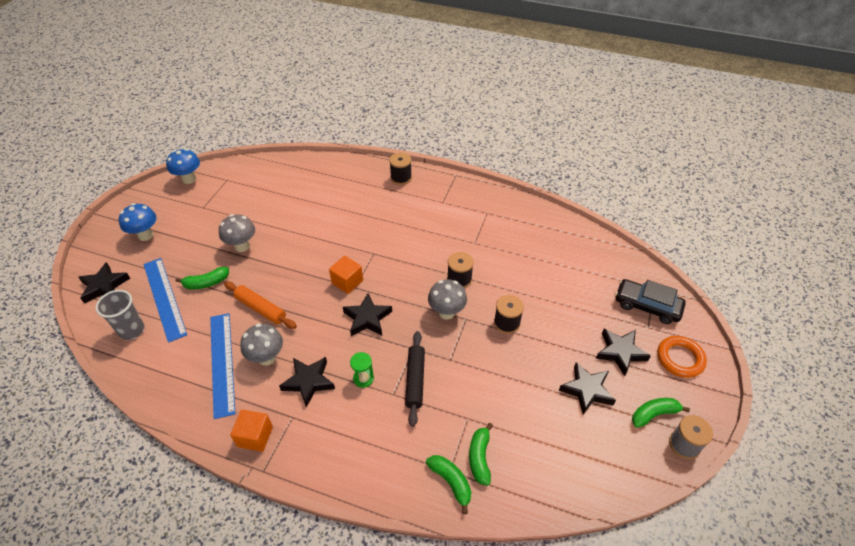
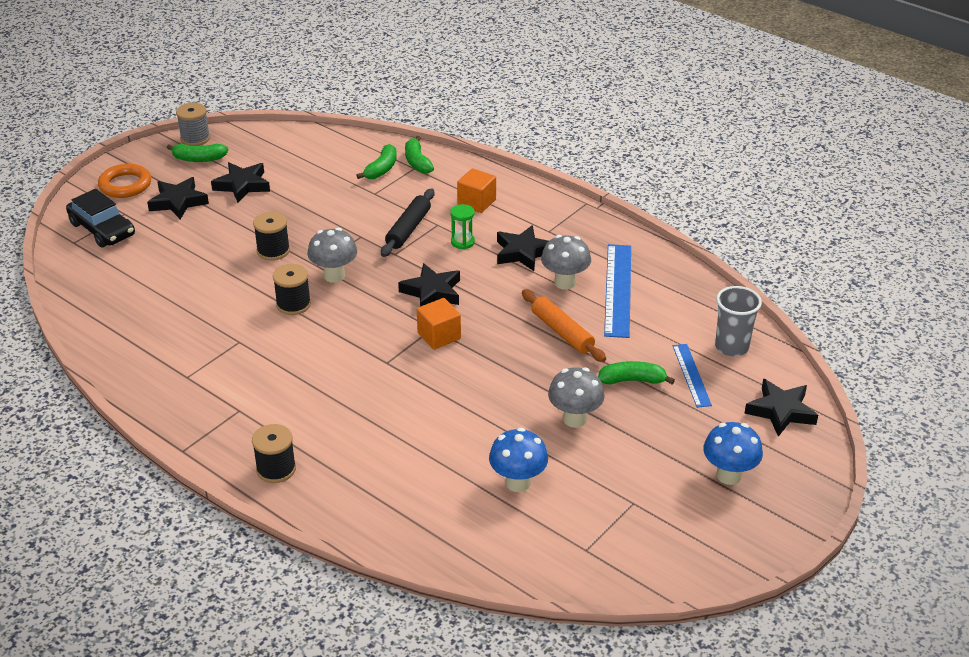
camera: 160 degrees left, 10 degrees down
(164, 298) = (691, 375): blue ruler -> blue ruler, size x0.59
(189, 179) = (657, 570): blue mushroom -> blue mushroom (518, 482)
(255, 436) = (589, 225): orange cube -> orange cube (476, 202)

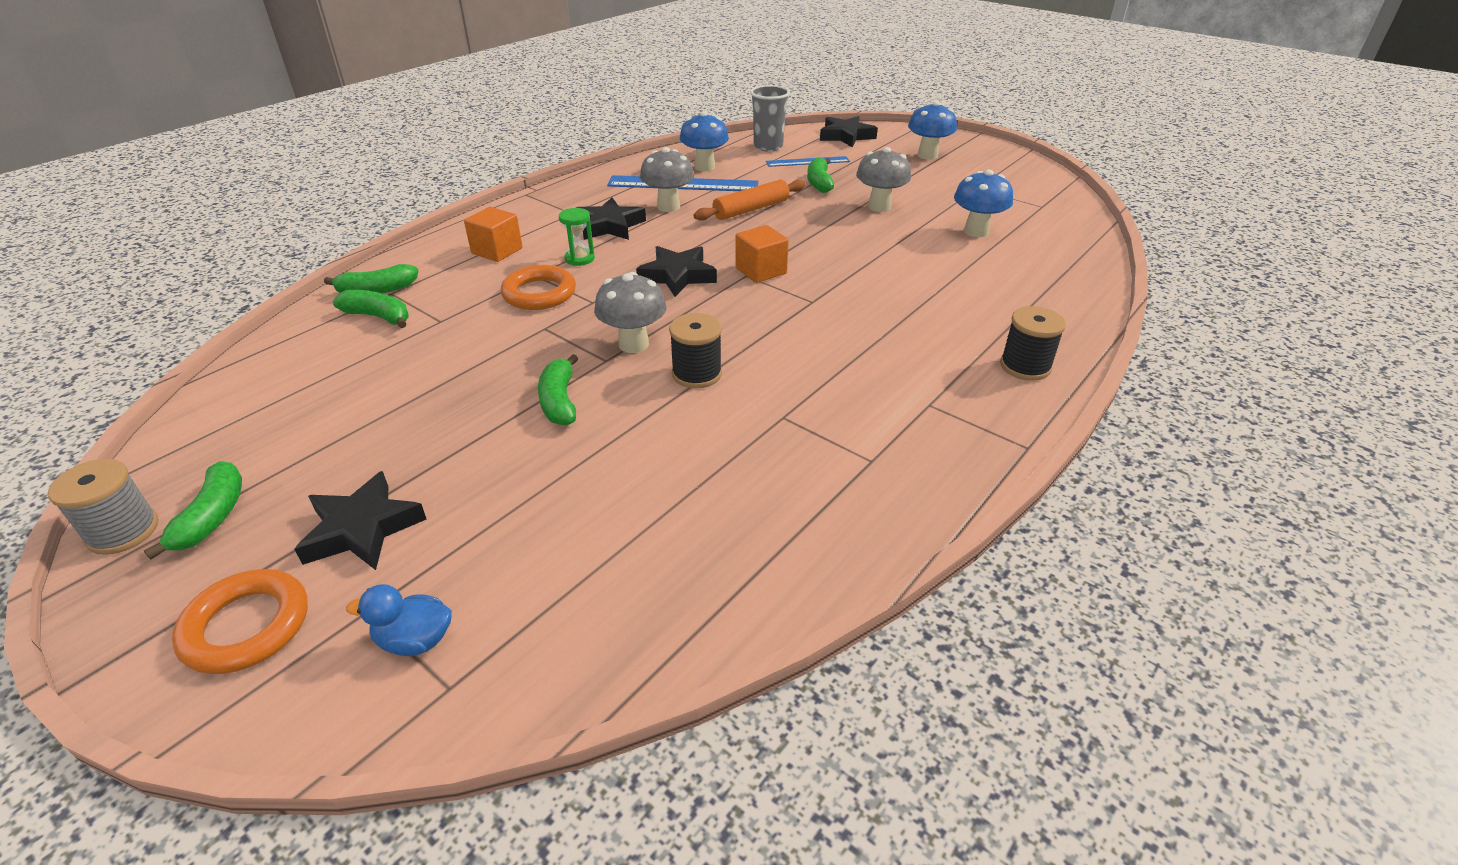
camera: 90 degrees left, 0 degrees up
(102, 229) = (415, 640): black car -> blue duck
(242, 185) = (348, 449): black star -> none
(273, 251) = (559, 401): black spool -> green banana
(408, 229) = (539, 293): black rolling pin -> orange ring
(664, 302) = (704, 167): none -> blue mushroom

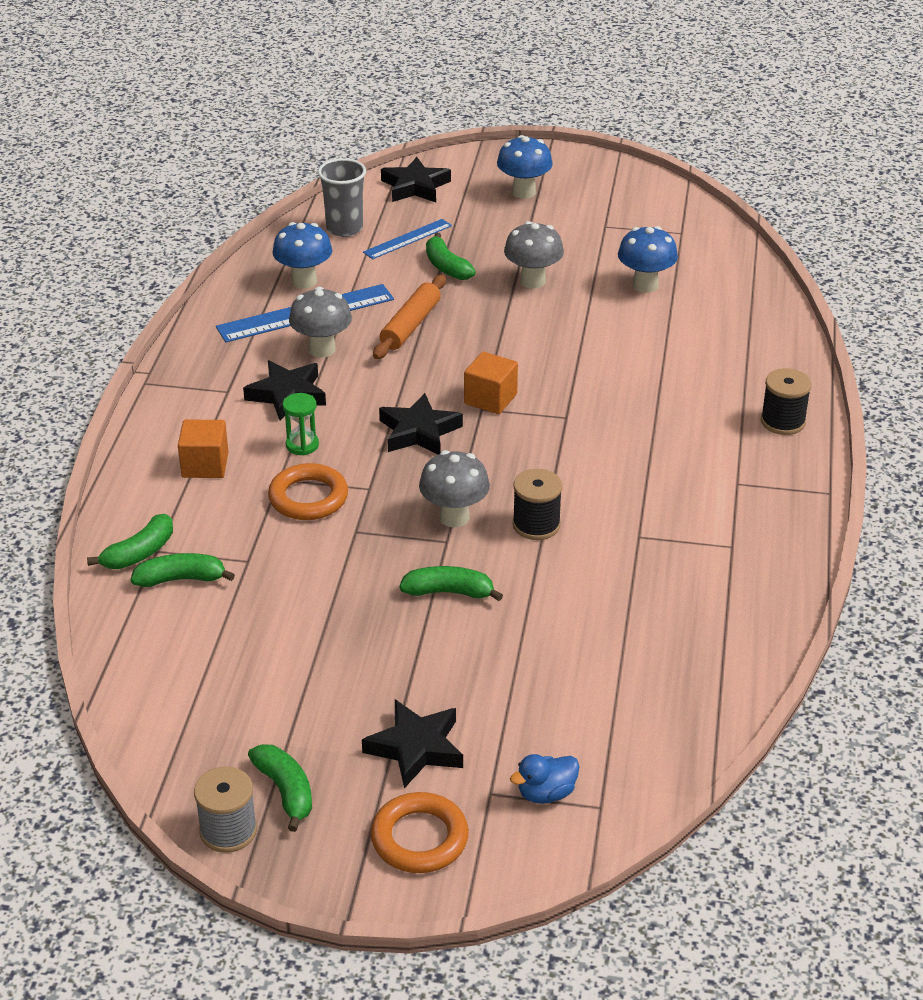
camera: 30 degrees left, 0 degrees up
(559, 401) = (449, 592): green banana -> green banana turned 135 degrees clockwise

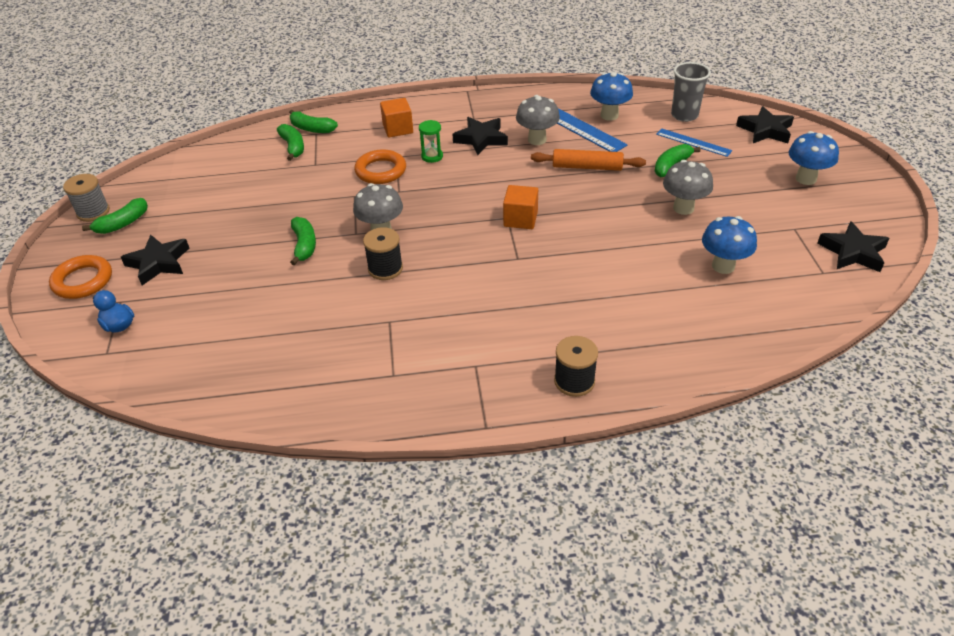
camera: 75 degrees right, 5 degrees up
(419, 431) = (467, 197): black star -> black star (853, 252)

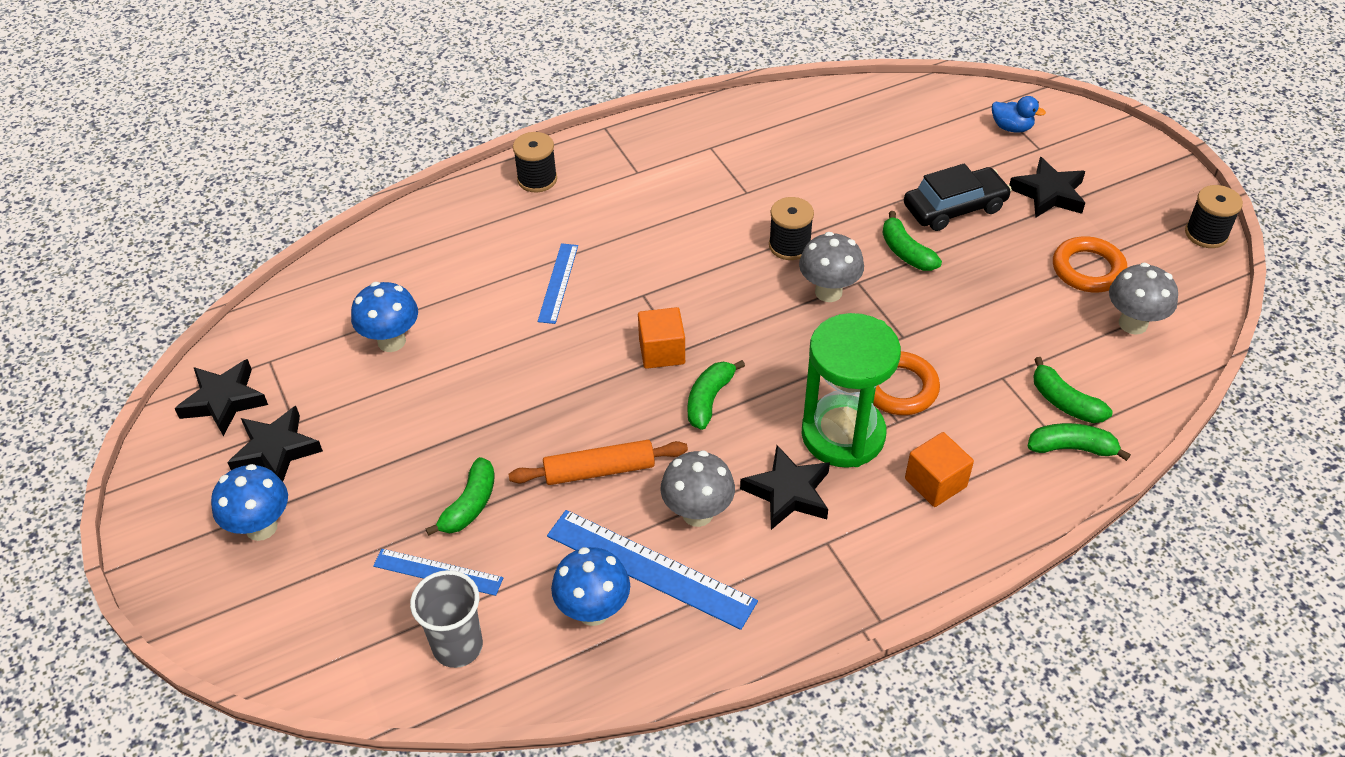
camera: 160 degrees right, 5 degrees up
(83, 281) = (1104, 157): orange ring -> orange ring (1088, 269)
(93, 212) = (1206, 234): grey spool -> black spool
(122, 223) = (1150, 228): green banana -> green banana (709, 399)
(238, 268) = (954, 208): none -> black car
(432, 156) = (843, 435): green hourglass -> green hourglass, size x2.41
(581, 281) = (558, 283): none -> blue ruler
(683, 208) = (446, 423): grey mushroom -> grey mushroom (1133, 324)
(765, 130) = (312, 638): black star -> black star (276, 450)

